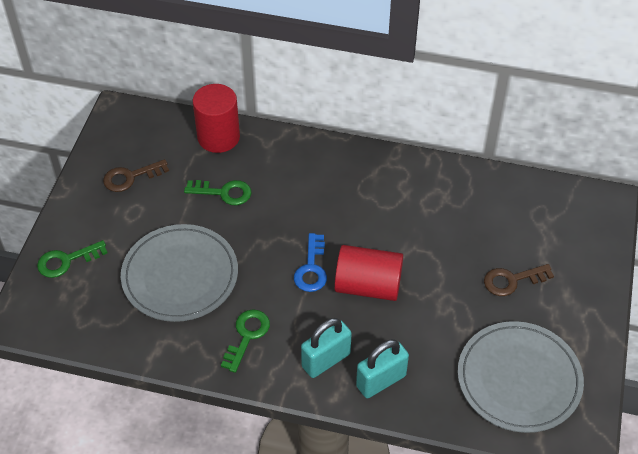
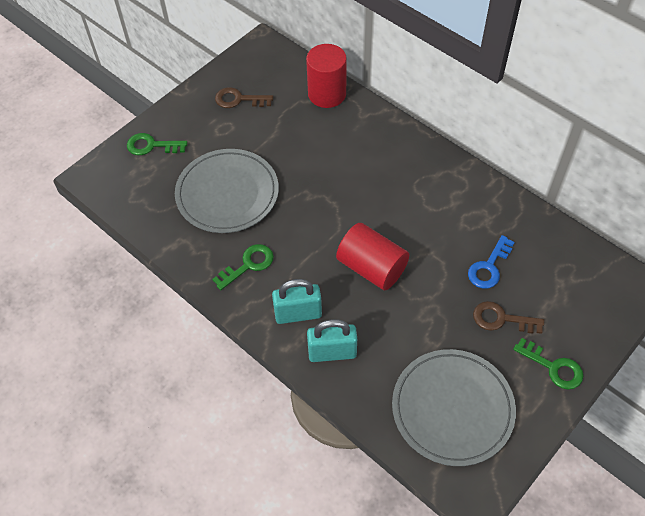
camera: 30 degrees right, 5 degrees up
(223, 192) = (302, 141): green key -> green key (553, 367)
(311, 268) = (334, 232): blue key -> blue key (489, 267)

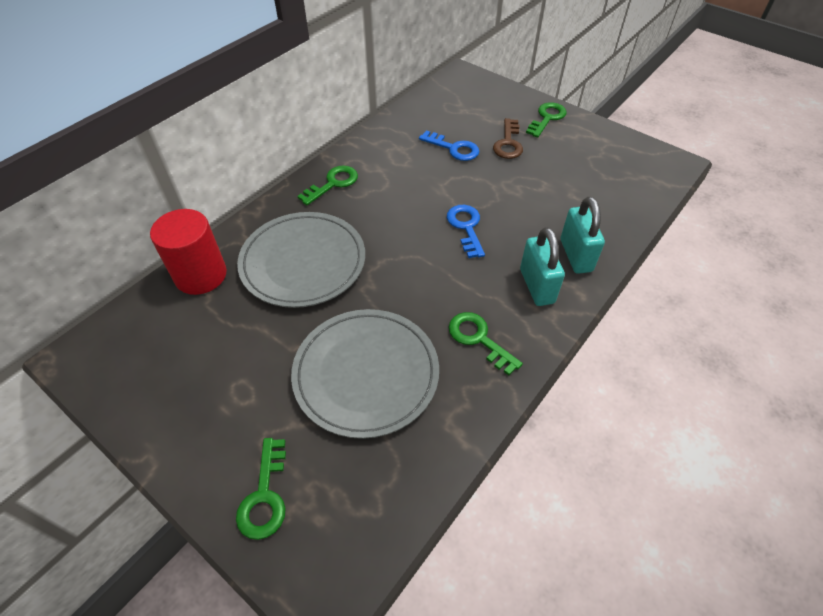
camera: 95 degrees left, 5 degrees down
(239, 99) = (187, 377): brown key -> none
(372, 267) = (466, 227): red cylinder -> blue key
(431, 168) = (333, 184): none -> green key
(452, 408) = (606, 173): grey plate -> grey plate (303, 262)

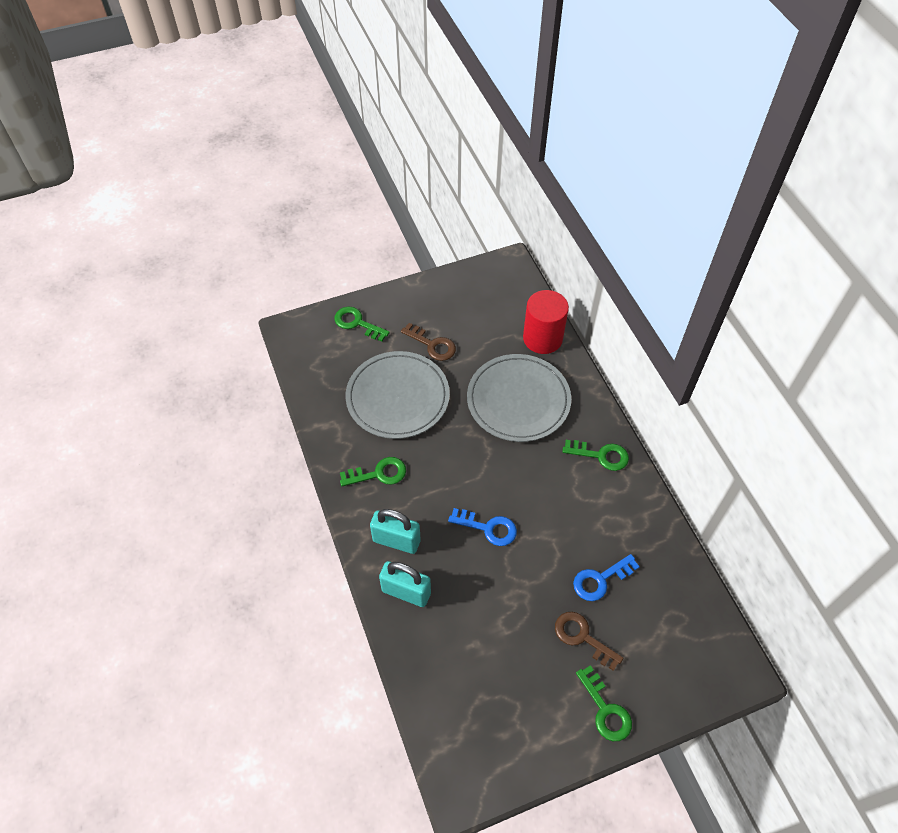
camera: 120 degrees right, 5 degrees up
(261, 378) = (432, 345): none -> brown key
(333, 184) = (600, 455): green key -> green key turned 60 degrees counterclockwise

